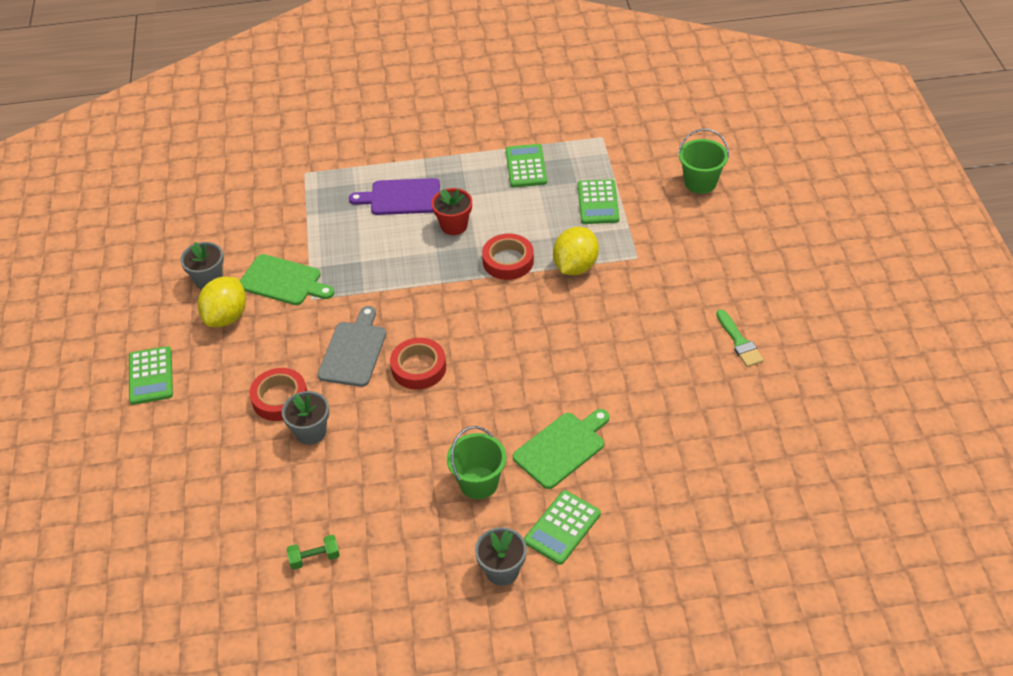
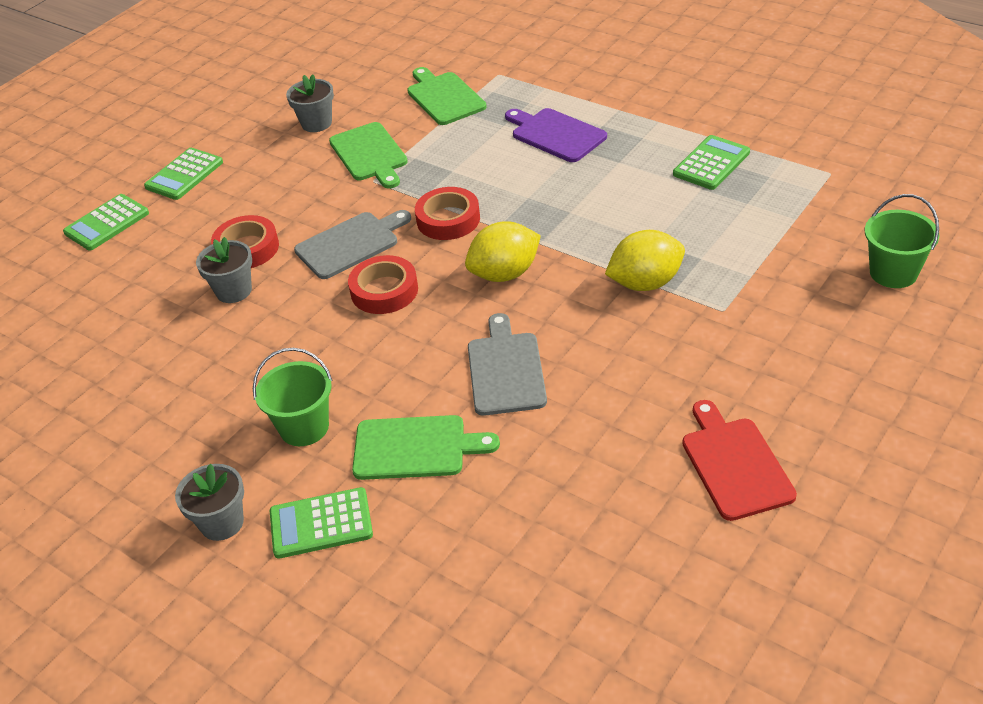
camera: 45 degrees right, 5 degrees down
(226, 316) = (292, 159): yellow lemon -> yellow lemon (505, 274)
(285, 210) = (444, 97): none -> green cutting board
(315, 558) = (104, 397): green dumbbell -> none
(454, 225) = (573, 183): red flower pot -> none
(508, 261) = (584, 241): red tape -> red tape (448, 219)
(557, 369) = (505, 370): none -> grey cutting board
(598, 202) = (746, 234): green calculator -> green calculator (107, 223)
(739, 341) = (734, 464): green brush -> red cutting board

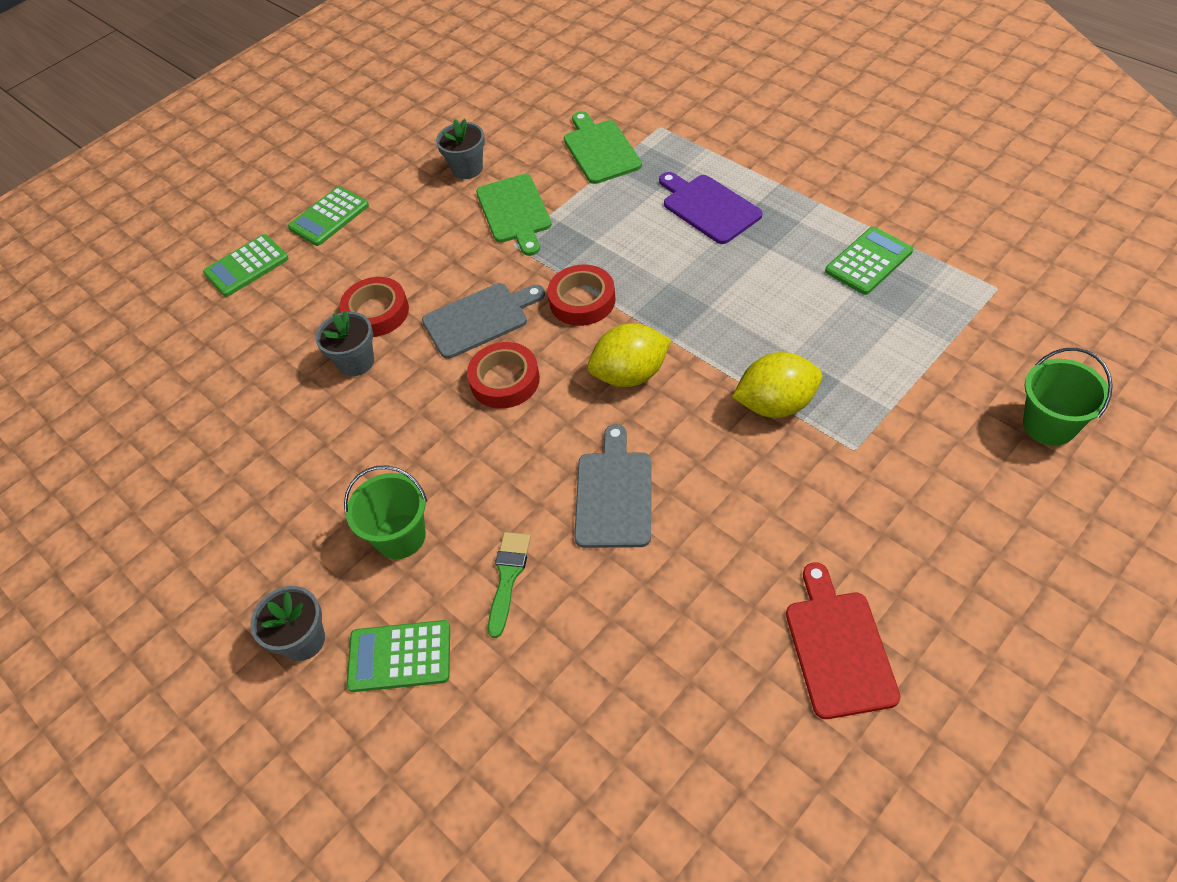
camera: 10 degrees right, 10 degrees up
(415, 448) = (508, 578): green cutting board -> green brush

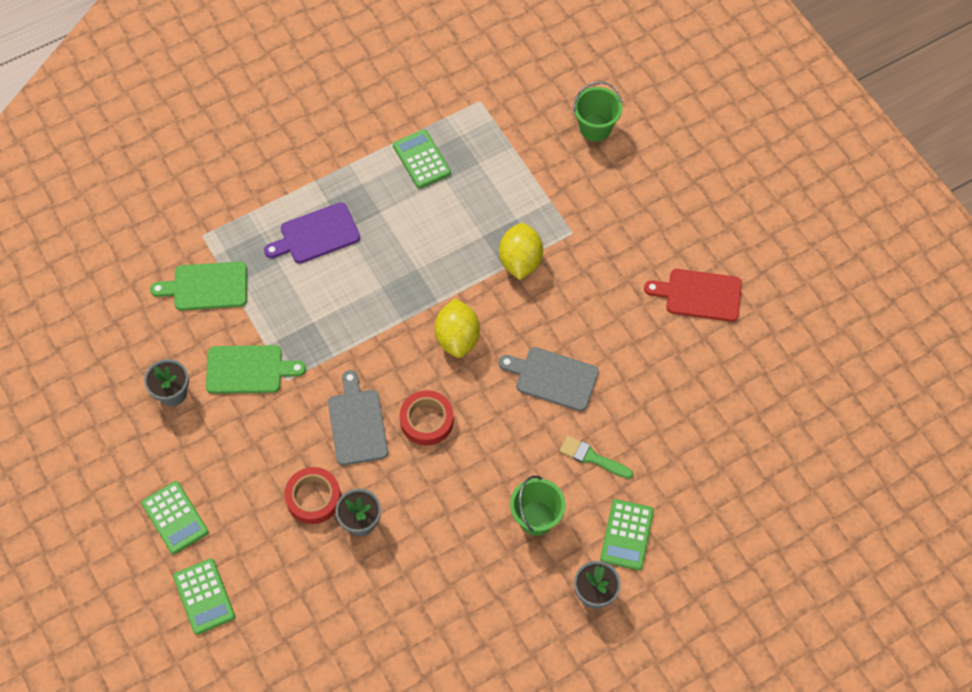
camera: 80 degrees left, 10 degrees up
(582, 300) = (372, 348): red tape -> none

